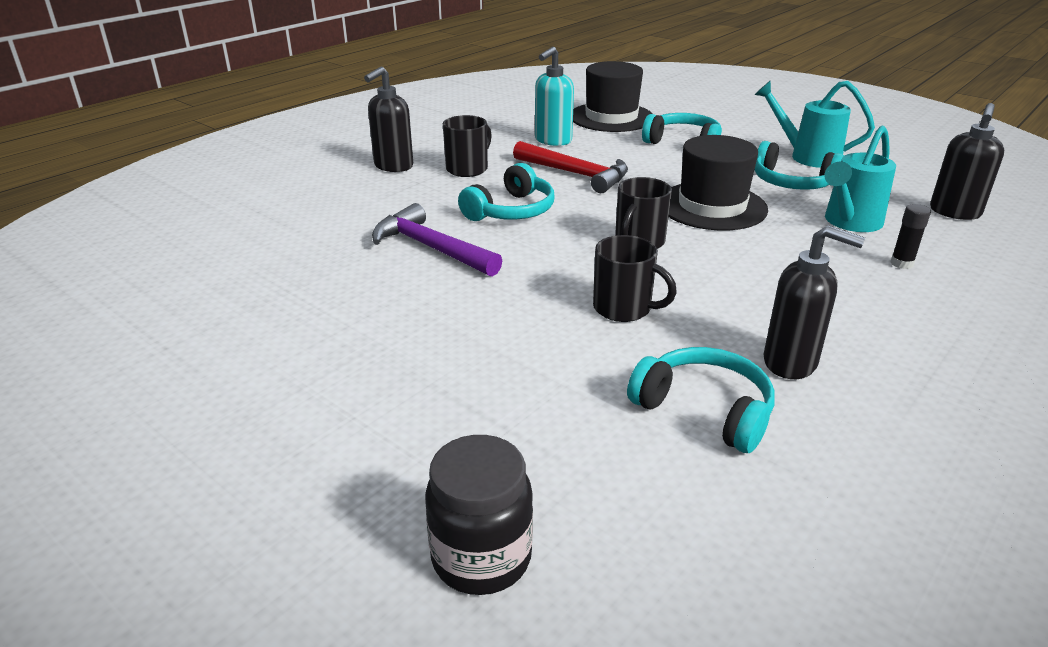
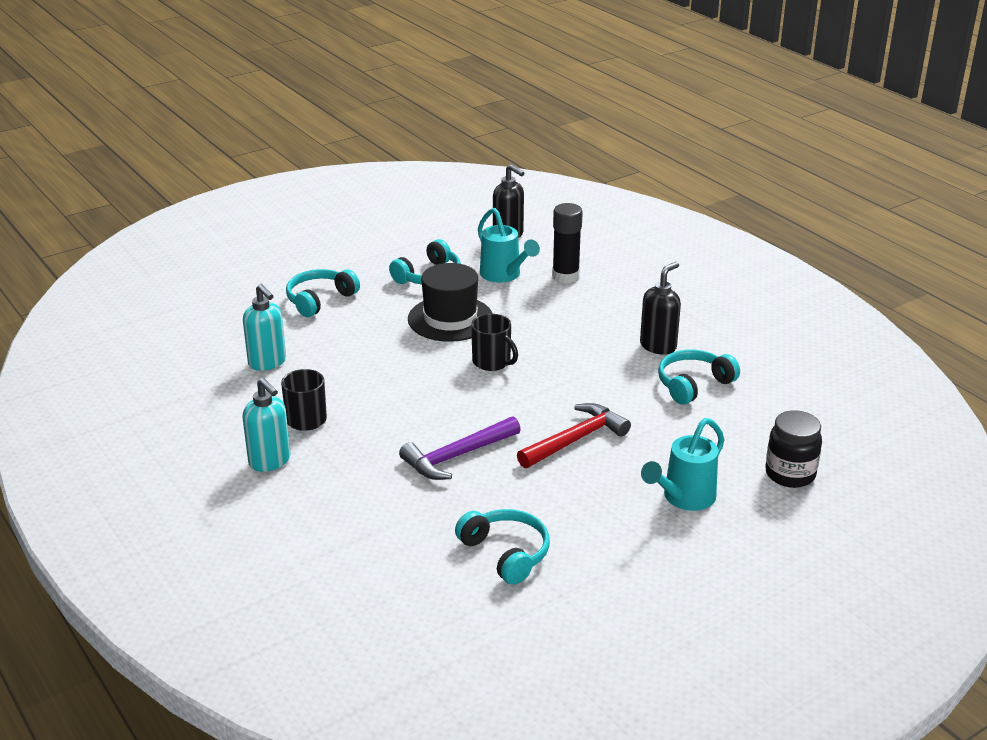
camera: 75 degrees left, 0 degrees up
(393, 166) = (270, 461): black soap dispenser -> turquoise soap dispenser
(511, 211) = (409, 409): turquoise headphones -> turquoise headphones (506, 553)
(575, 174) = (353, 365): red hammer -> red hammer (575, 440)
(611, 117) = (230, 320): black hat -> none
(624, 308) = (581, 387): black mug -> none
(807, 156) = (385, 256): turquoise watering can -> turquoise watering can (684, 498)
(901, 263) = (565, 276): black glue stick -> black glue stick, size x1.89

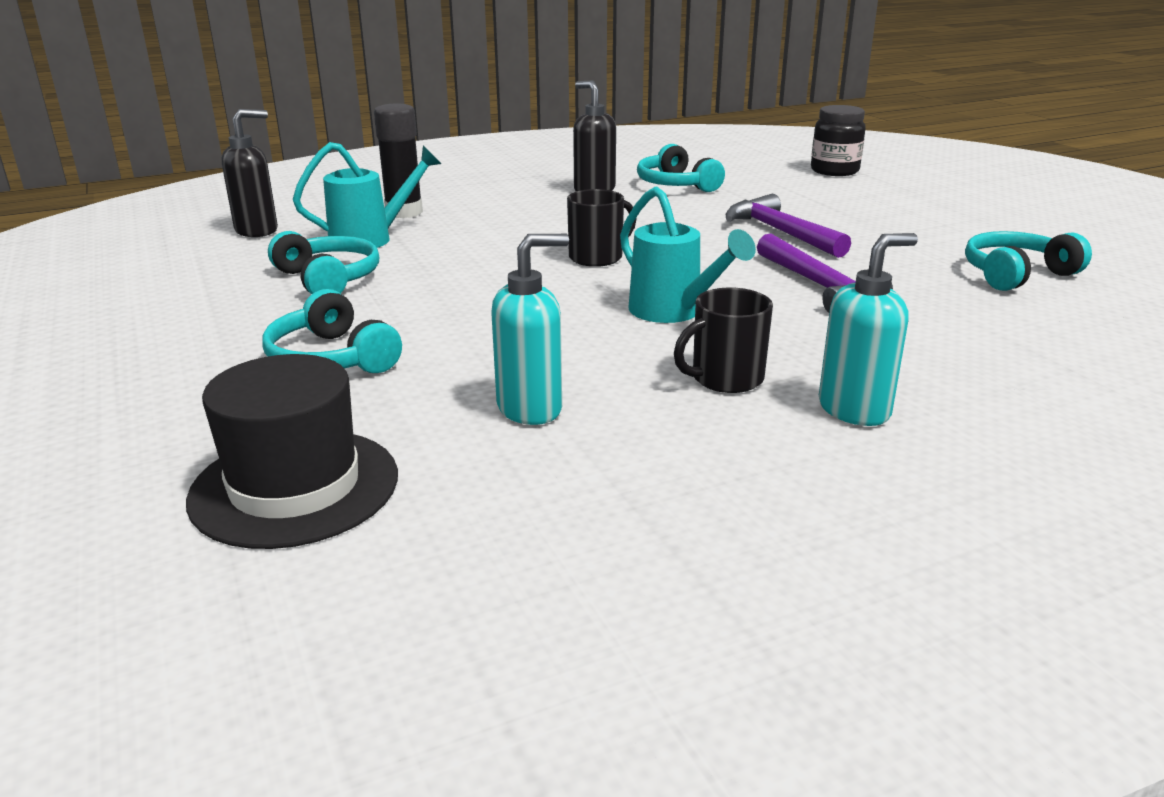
camera: 80 degrees left, 5 degrees down
(450, 319) = (468, 273): black hat -> black hat (295, 487)
(575, 440) = (781, 232): red hammer -> purple hammer
(684, 498) = (883, 203): turquoise watering can -> turquoise watering can (673, 312)

